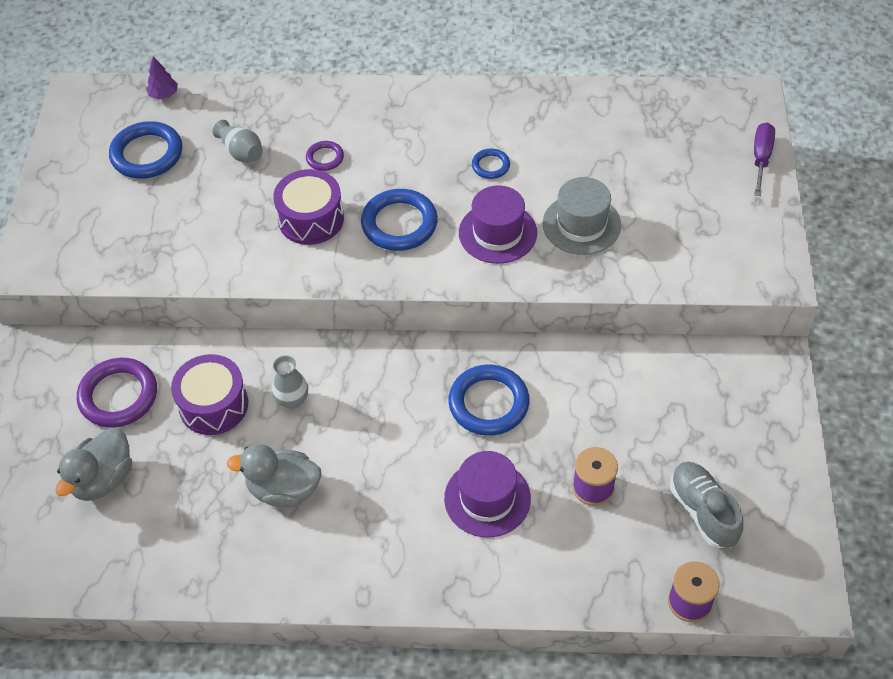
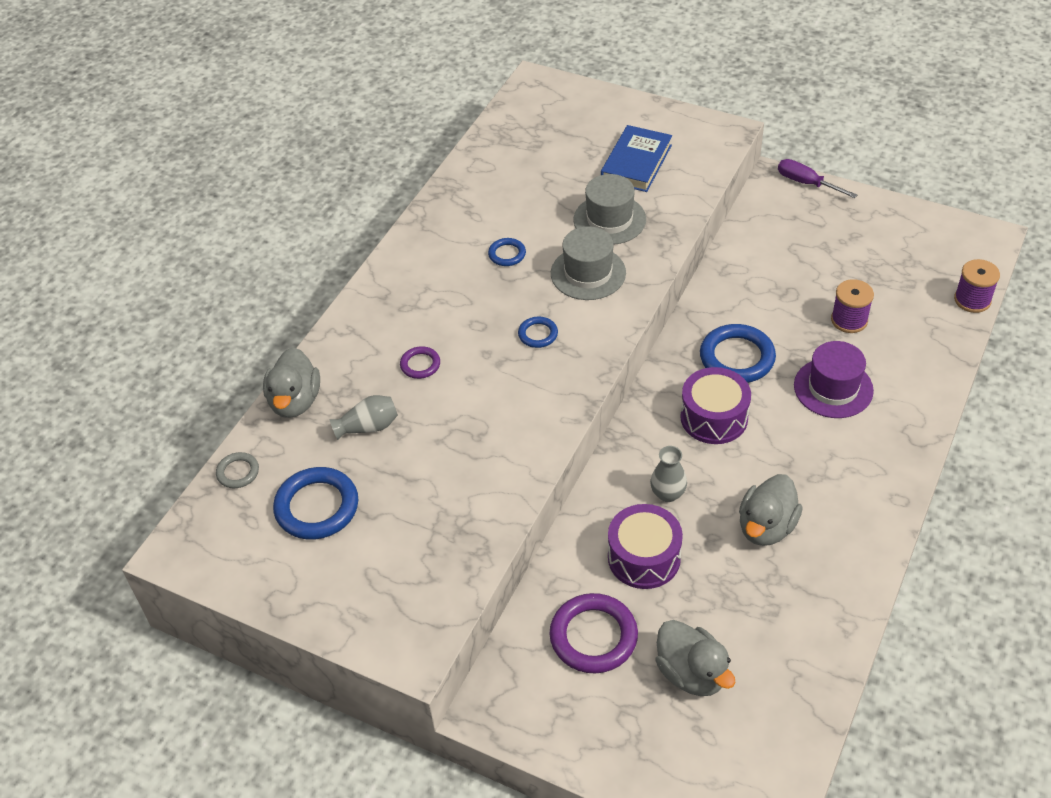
camera: 65 degrees left, 5 degrees down
(164, 95) = (238, 472): purple tree -> grey ring
(249, 97) = (295, 401): none -> grey duck
(311, 219) = (493, 396): purple drum -> purple drum (714, 417)
(399, 224) = (538, 334): blue ring -> blue ring, size x0.52
(497, 233) = (588, 273): purple hat -> grey hat
(678, 218) = (636, 163): none -> blue book
(703, 511) = (896, 266): grey shoe -> none
(761, 158) = (602, 99): purple screwdriver -> purple screwdriver (806, 183)

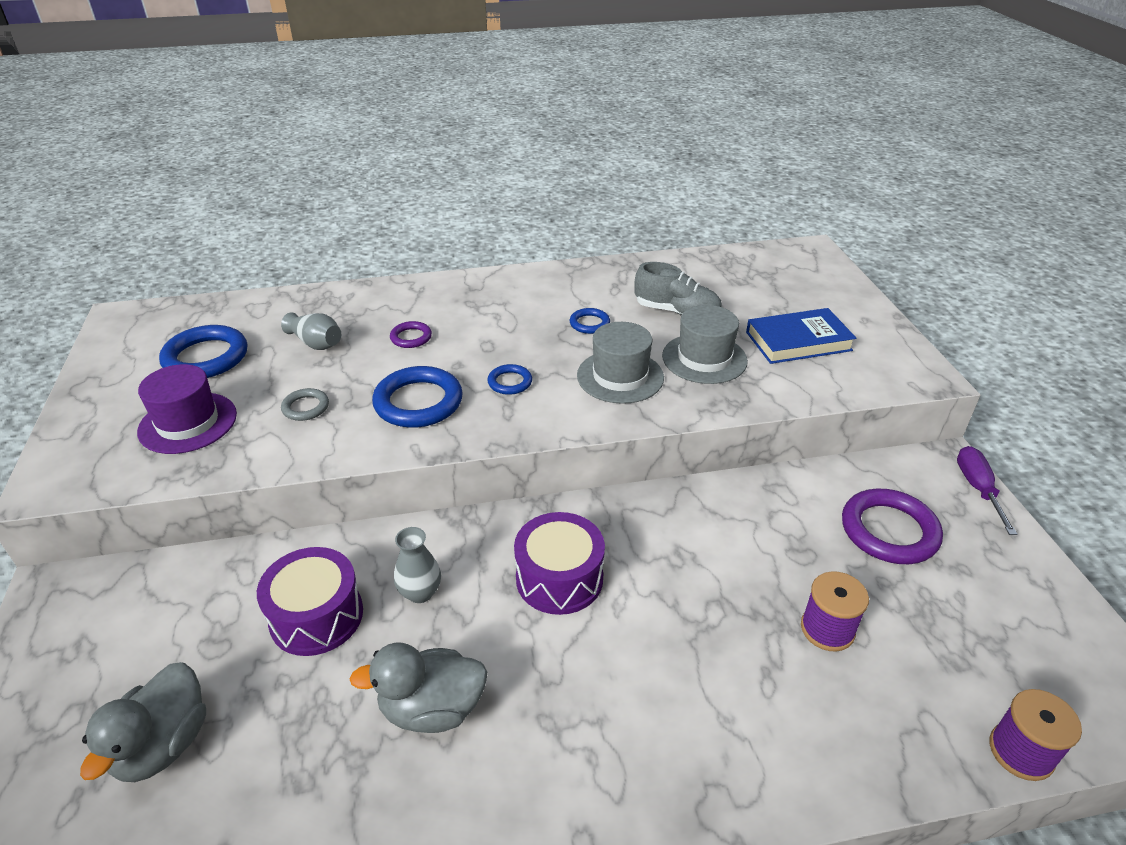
camera: 50 degrees right, 10 degrees down
(238, 472) = (222, 307): grey ring -> grey ring (305, 407)
(295, 401) = (318, 299): grey duck -> none
(541, 200) = (677, 312): none -> grey shoe
(593, 636) = (183, 627): purple ring -> purple ring (889, 531)
(737, 358) = (662, 555): blue ring -> blue ring (418, 402)
(833, 388) = (705, 667): purple hat -> purple hat (188, 423)

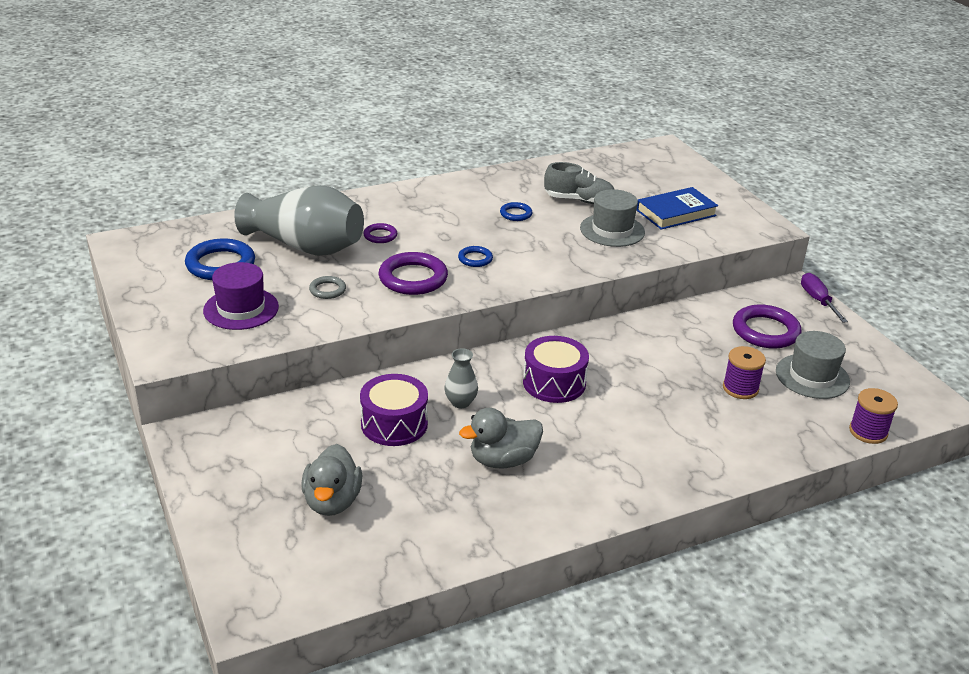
camera: 15 degrees left, 5 degrees down
(316, 343) = (305, 246): grey vase -> grey vase, size x2.32
(418, 402) = (413, 278): blue ring -> purple ring
(620, 376) = (555, 247): grey hat -> grey hat (812, 376)

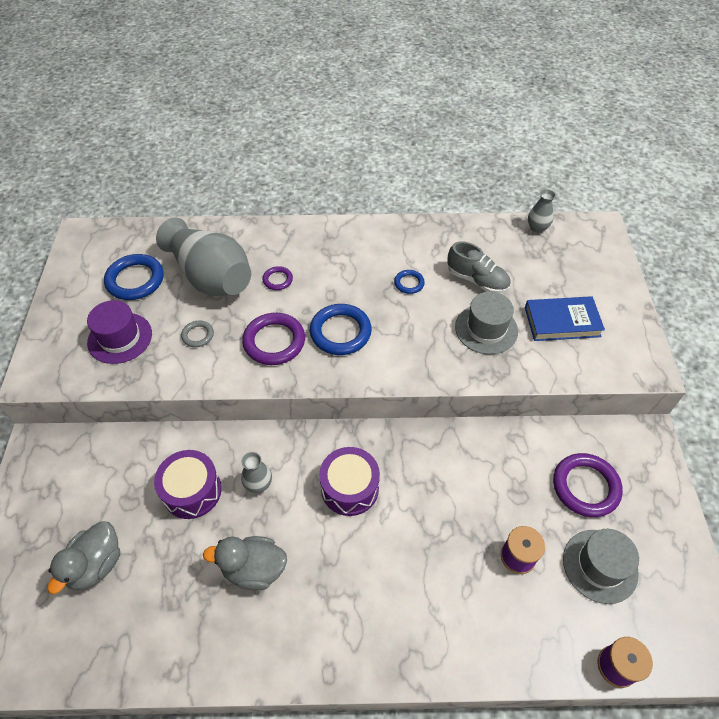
camera: 25 degrees right, 20 degrees up
(475, 259) = (340, 332): blue ring -> blue ring, size x1.93
(607, 156) = (537, 228): none -> grey vase
(818, 301) = (663, 462): purple screwdriver -> none

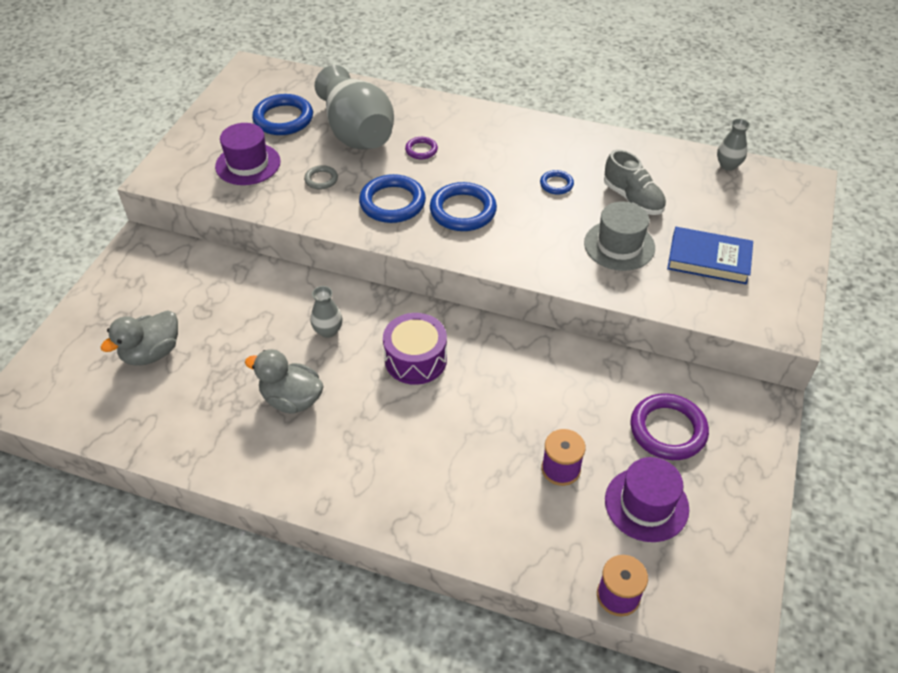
camera: 20 degrees right, 5 degrees down
(192, 491) = (263, 319): purple drum -> none
(274, 341) = (392, 203): purple ring -> blue ring
(600, 566) = (646, 504): grey hat -> purple hat

